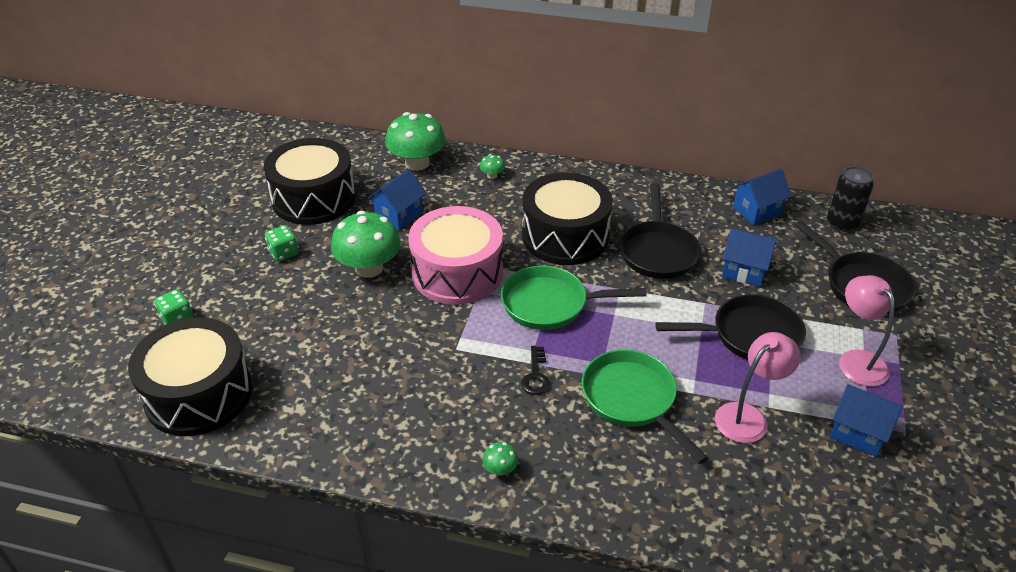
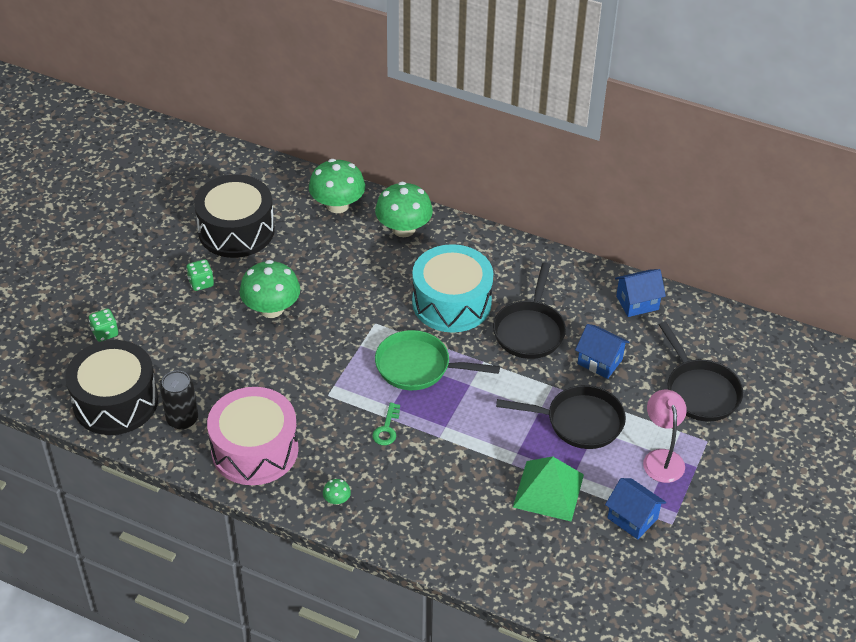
camera: 10 degrees right, 5 degrees up
(399, 215) = (309, 259): blue house -> none
(457, 273) = (346, 325): pink drum -> pink drum (255, 450)
(492, 175) = (403, 229): green mushroom -> green mushroom, size x2.39
(536, 376) = (387, 429): black key -> green key
(565, 236) = (451, 302): black drum -> turquoise drum
(632, 399) = (459, 461): green pan -> none
(748, 416) = (548, 490): pink lamp -> green pyramid
(842, 223) = (711, 327): black can -> black can (182, 419)

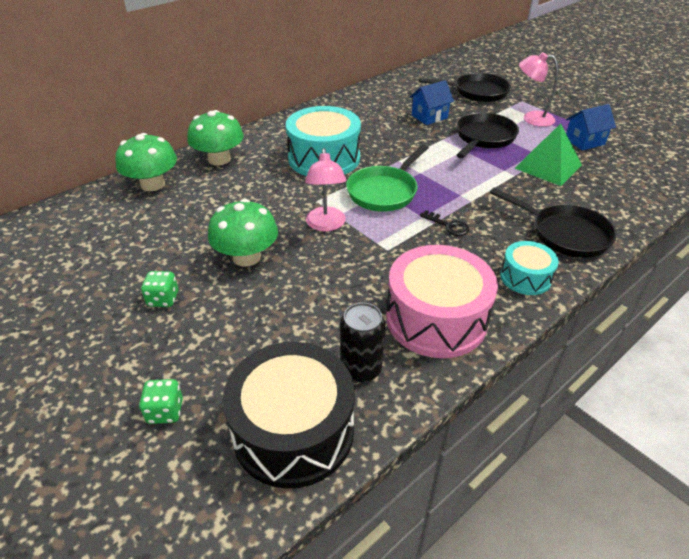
camera: 65 degrees left, 5 degrees down
(236, 230) = (114, 253): black drum -> none
(337, 500) = (525, 277): green mushroom -> turquoise drum
(341, 342) = (326, 225): none -> pink lamp
(387, 429) = (448, 226): green key -> black key
(529, 330) = (380, 134): black pan -> black pan (565, 234)
(637, 303) = (383, 92): blue house -> none

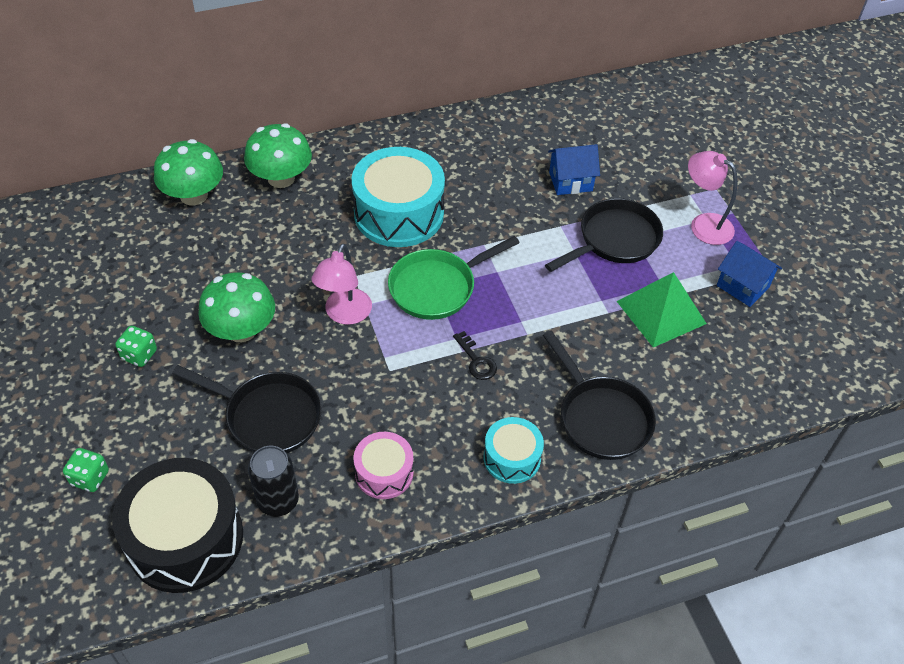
camera: 20 degrees right, 10 degrees up
(436, 318) = (384, 473): pink drum -> pink drum, size x0.54
(477, 92) = (665, 154): black pan -> black pan (268, 416)
(584, 141) = (742, 286): blue house -> blue house turned 45 degrees clockwise

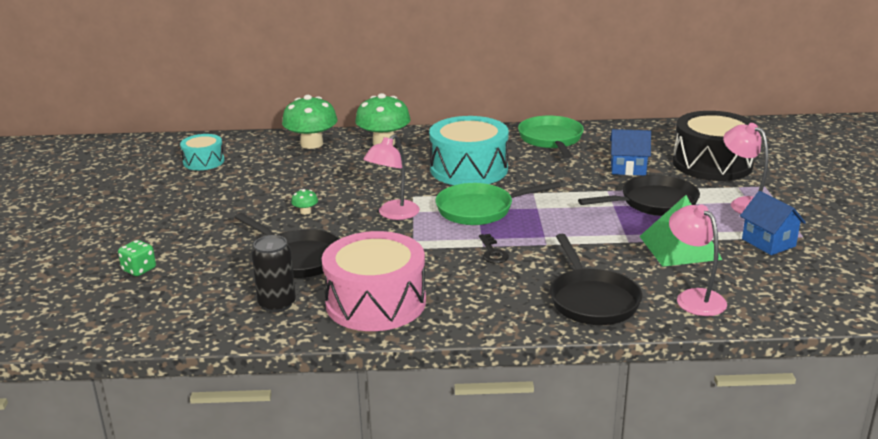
camera: 20 degrees right, 25 degrees down
(139, 355) = (219, 214): green dice -> none
(185, 538) = (189, 312): black drum -> black drum (712, 164)
(241, 330) = (305, 212): green mushroom -> green mushroom, size x0.42
(384, 473) = (376, 302): pink drum -> pink drum, size x1.86
(472, 140) = (551, 140): none -> green pan
(512, 458) = (495, 311): turquoise drum -> turquoise drum (203, 161)
(696, 391) = (694, 297): none -> pink lamp

